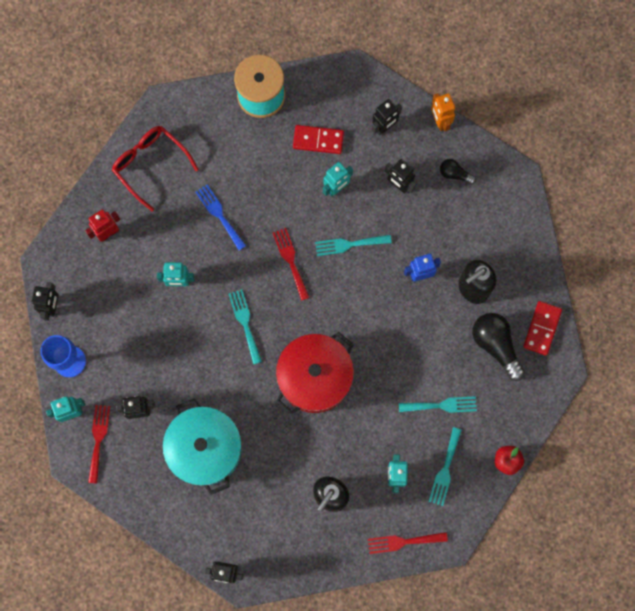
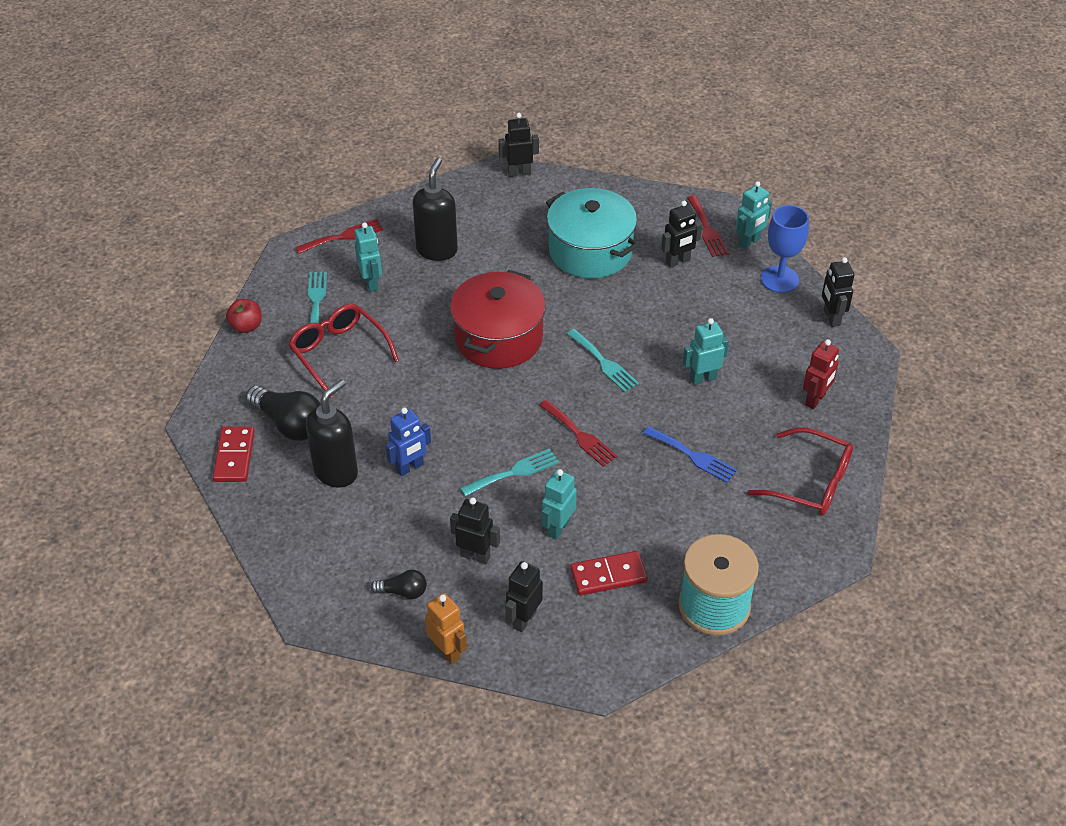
camera: 160 degrees right, 30 degrees down
(441, 405) = (339, 353): turquoise fork -> red glasses

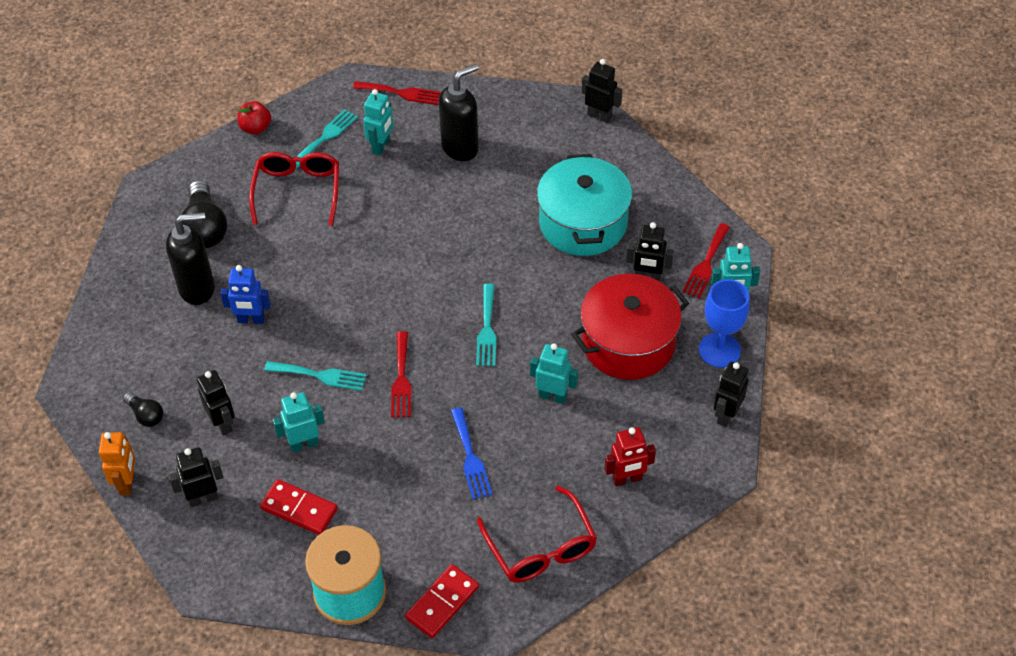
camera: 40 degrees right, 5 degrees up
(234, 456) = (144, 229): red domino -> red domino (442, 602)
(498, 338) = (427, 254): red pot -> red pot (628, 343)

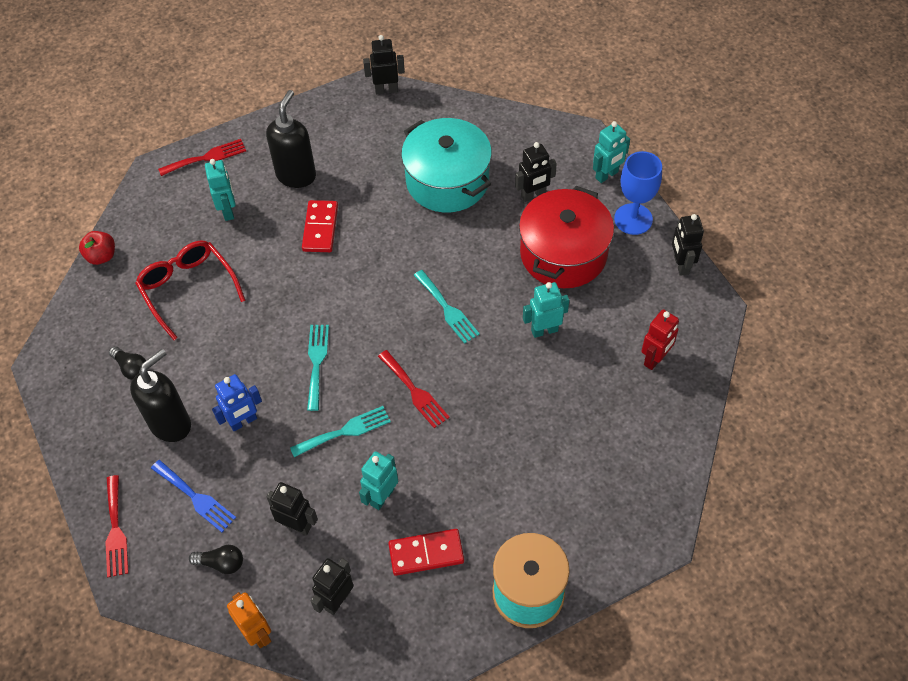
camera: 35 degrees left, 5 degrees up
(205, 228) = (131, 368): black light bulb -> black light bulb, size x0.54
(325, 137) = (172, 230): turquoise fork -> turquoise fork (317, 362)
(442, 602) = (606, 550): red domino -> red domino (320, 228)
(470, 457) = (525, 419): blue fork -> blue fork (195, 498)
(541, 547) = (640, 454): red glasses -> none
(706, 264) = (566, 159): red fork -> red fork (115, 530)

